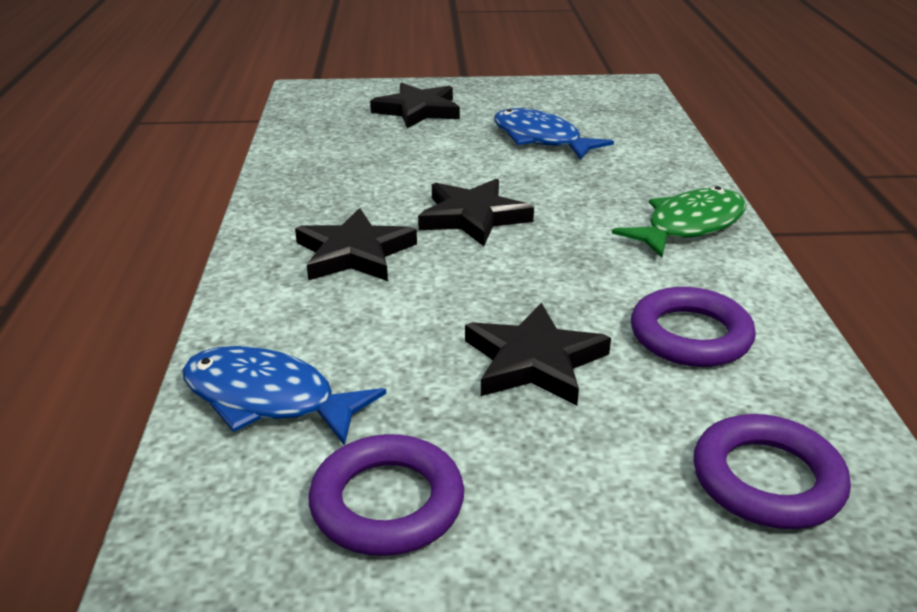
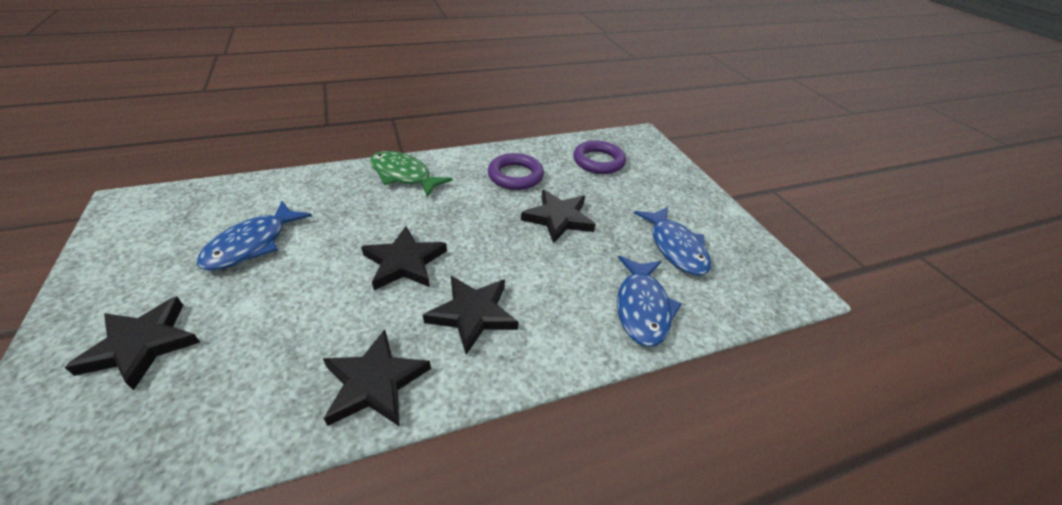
camera: 110 degrees left, 10 degrees up
(301, 196) = (375, 382): none -> black star
(387, 503) = (675, 247): purple ring -> blue fish

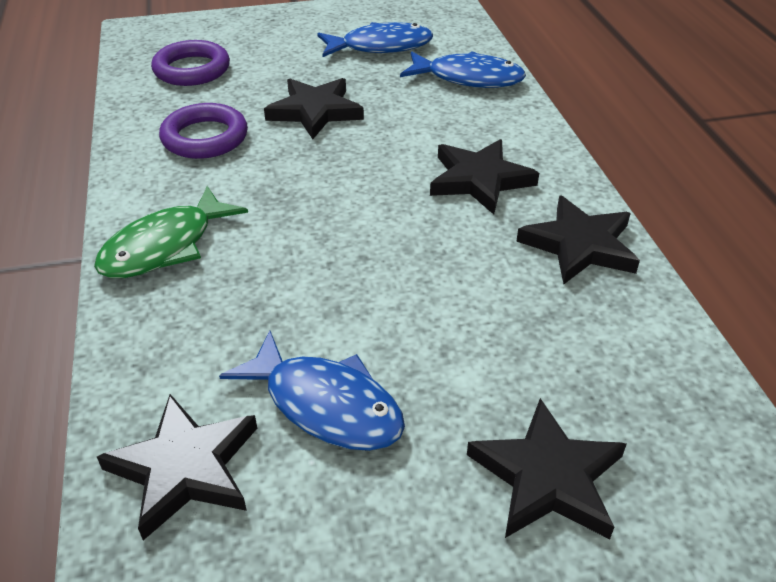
camera: 80 degrees left, 0 degrees up
(404, 262) = (387, 234): black star -> black star (184, 468)

